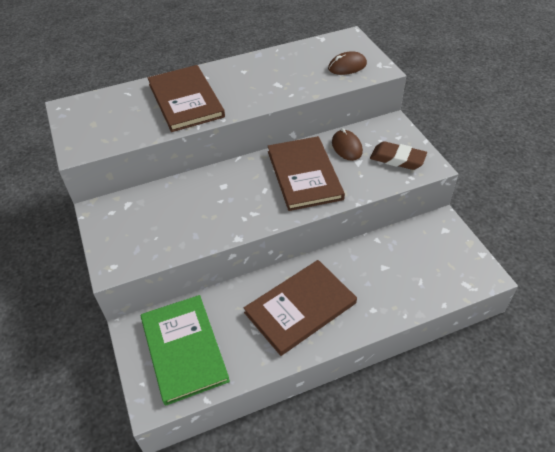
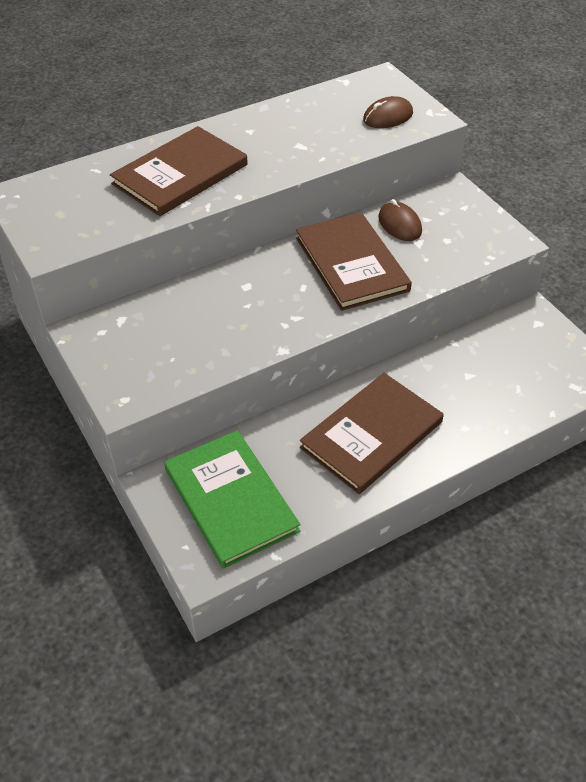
camera: 10 degrees left, 0 degrees up
(185, 100) = (180, 174): brown book -> brown book turned 75 degrees clockwise
(397, 159) = (468, 235): brown eraser -> none

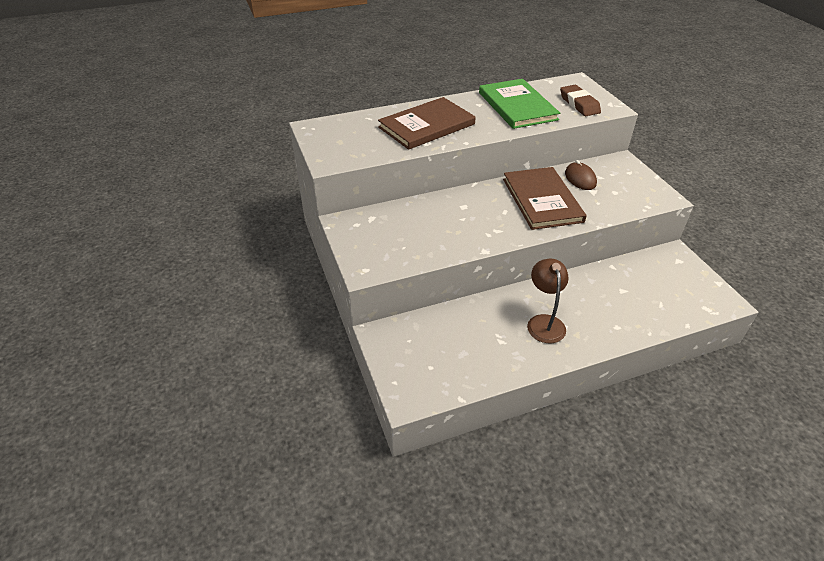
camera: 10 degrees right, 5 degrees down
(231, 500) = (433, 354): green book -> green book (517, 106)
(371, 434) = (544, 322): brown book -> brown lamp
(388, 117) = (579, 104): brown mouse -> brown eraser

